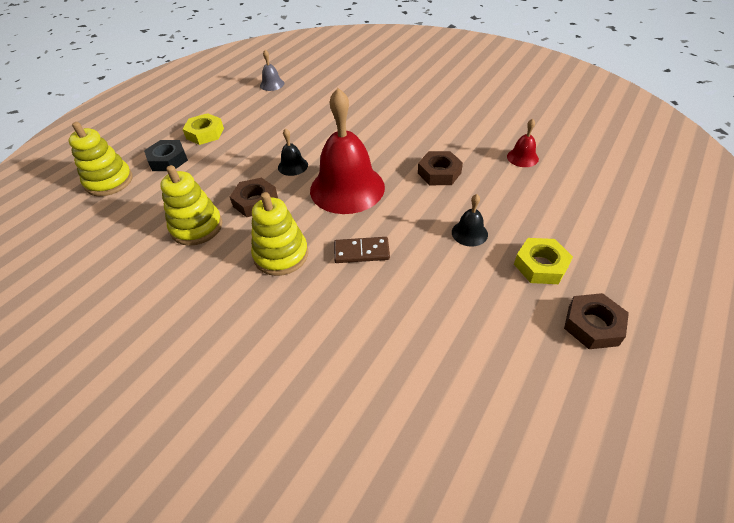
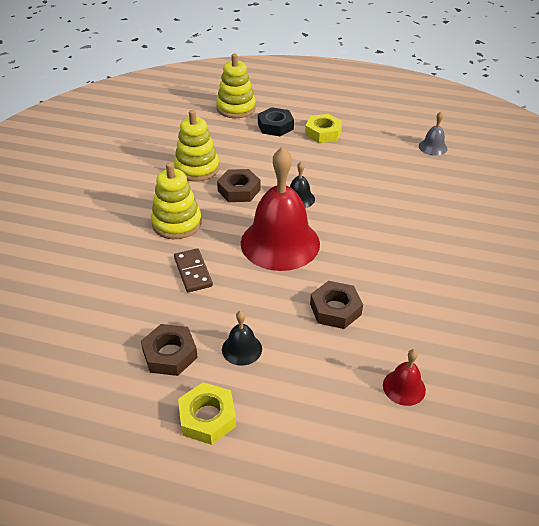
camera: 70 degrees right, 5 degrees down
(593, 325) = (129, 469): brown nut -> brown nut (170, 354)

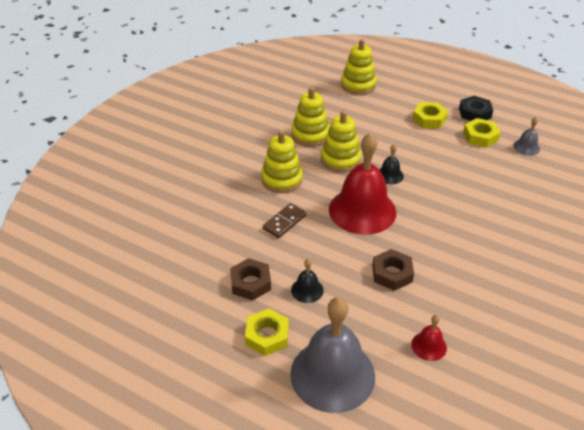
camera: 15 degrees right, 0 degrees up
(193, 272) = (284, 222): brown domino -> brown domino turned 45 degrees clockwise
(239, 190) = (340, 159): brown nut -> yellow stacking toy
(275, 126) = (388, 107): black nut -> black nut (475, 113)
(302, 449) = (332, 374): none -> grey bell
(382, 143) = (480, 136): none -> yellow nut

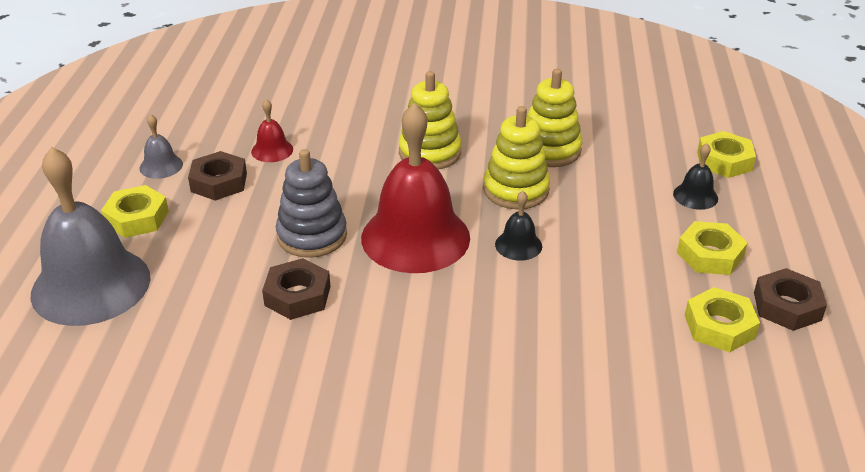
camera: 65 degrees right, 5 degrees down
(284, 222) = (345, 177): brown domino -> none
(307, 290) = (228, 228): black bell -> black bell (695, 196)
(337, 252) = (312, 236): none -> grey stacking toy
(358, 85) = (724, 161): yellow stacking toy -> yellow nut
(429, 346) = (169, 362): red bell -> red bell (272, 150)
(475, 113) = (787, 306): black nut -> brown nut
(526, 147) = (745, 395): grey bell -> grey bell (161, 166)

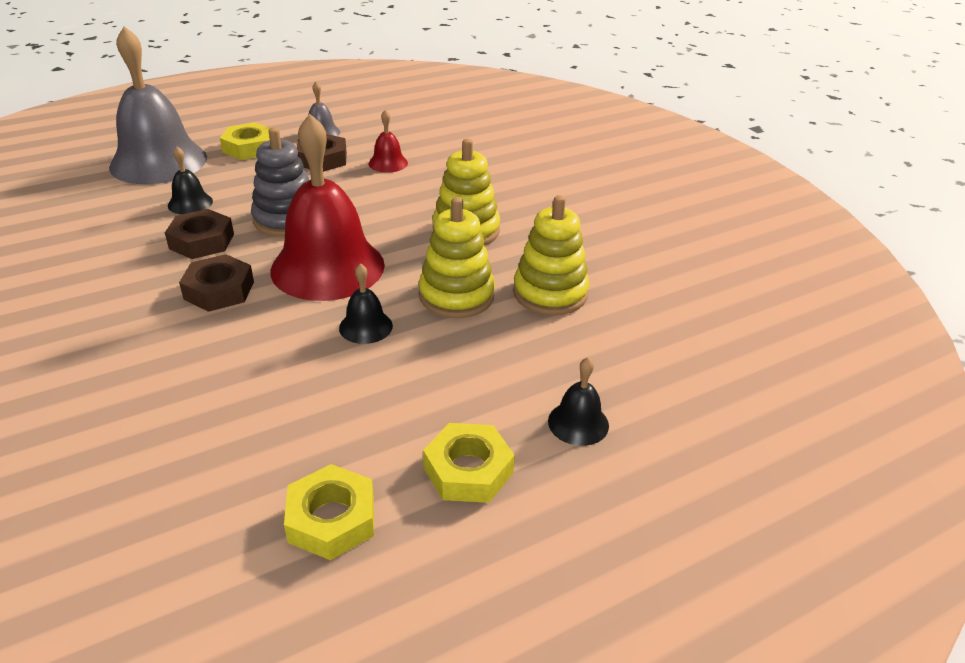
camera: 55 degrees right, 0 degrees up
(213, 285) = (190, 203): none -> black bell
(724, 161) = (682, 426): yellow nut -> none
(787, 306) = (418, 574): brown nut -> brown nut (219, 290)

